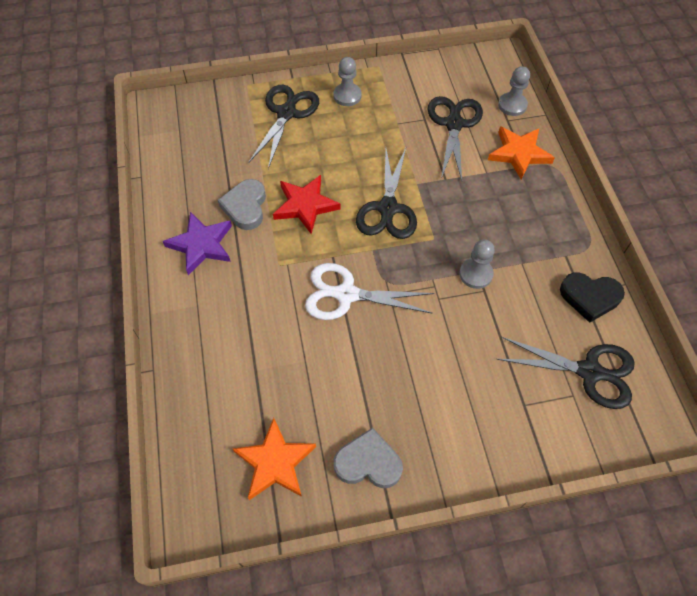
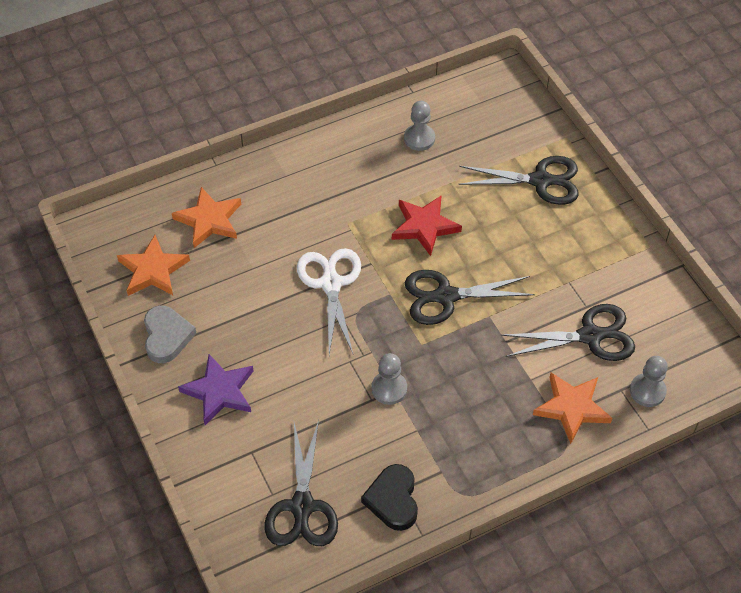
camera: 75 degrees right, 5 degrees down
(201, 245) = (350, 159): purple star -> purple star (219, 391)
(227, 390) = (209, 220): none -> orange star
(245, 207) = (405, 180): grey heart -> none
(347, 96) = (589, 227): grey pawn -> grey pawn (419, 138)

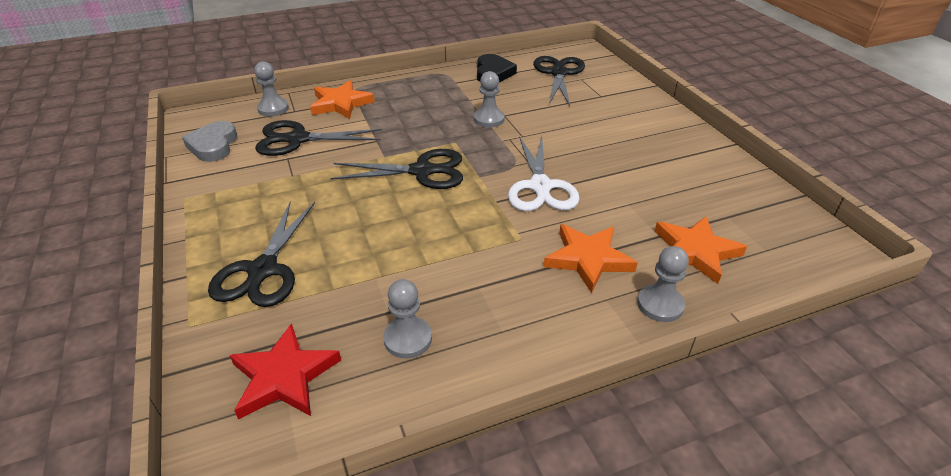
camera: 175 degrees left, 15 degrees down
(153, 270) = (741, 208): orange star -> orange star (588, 259)
(167, 336) = (699, 158): grey heart -> grey heart (213, 145)
(219, 391) = (636, 124): purple star -> none
(249, 173) = (660, 304): none -> grey pawn
(424, 226) = (429, 230): red star -> red star (284, 376)
(540, 181) = (263, 270): black scissors -> black scissors turned 90 degrees counterclockwise

